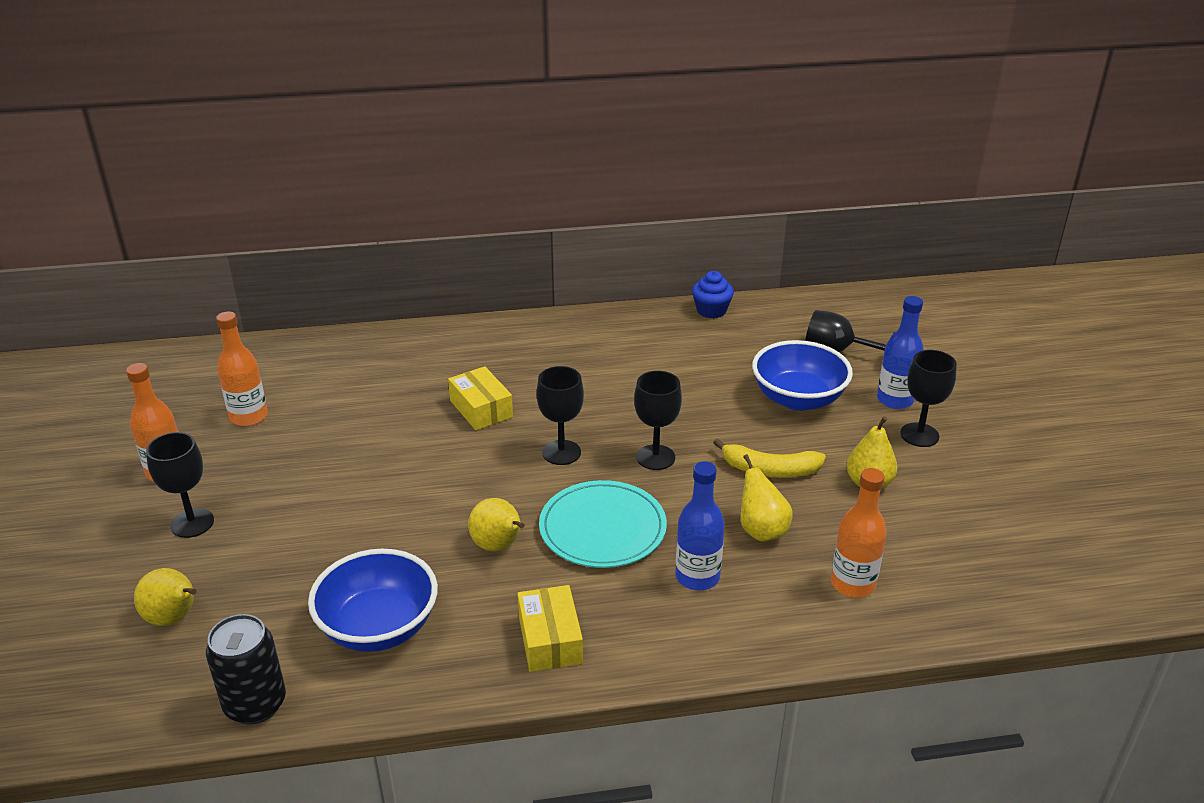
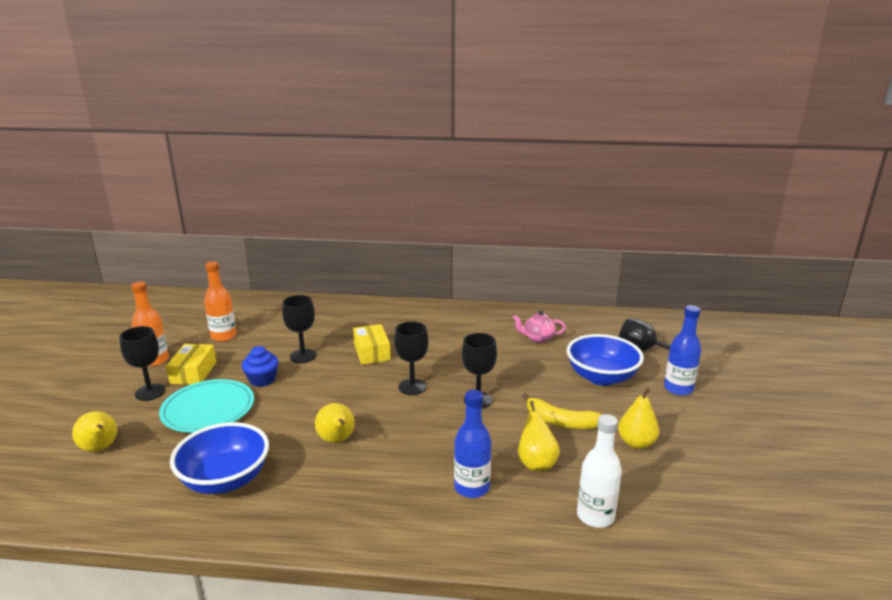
camera: 15 degrees right, 10 degrees down
(255, 704) = (113, 516): black can -> none
(550, 640) = (339, 512): yellow box -> yellow box (193, 372)
(602, 528) = (417, 441): turquoise plate -> turquoise plate (208, 409)
(697, 353) = (538, 338): none -> pink teapot
(711, 310) = (560, 314): blue cupcake -> blue cupcake (262, 380)
(852, 584) = (595, 516): orange bottle -> white bottle
(919, 435) = (690, 415): black goblet -> black goblet (303, 356)

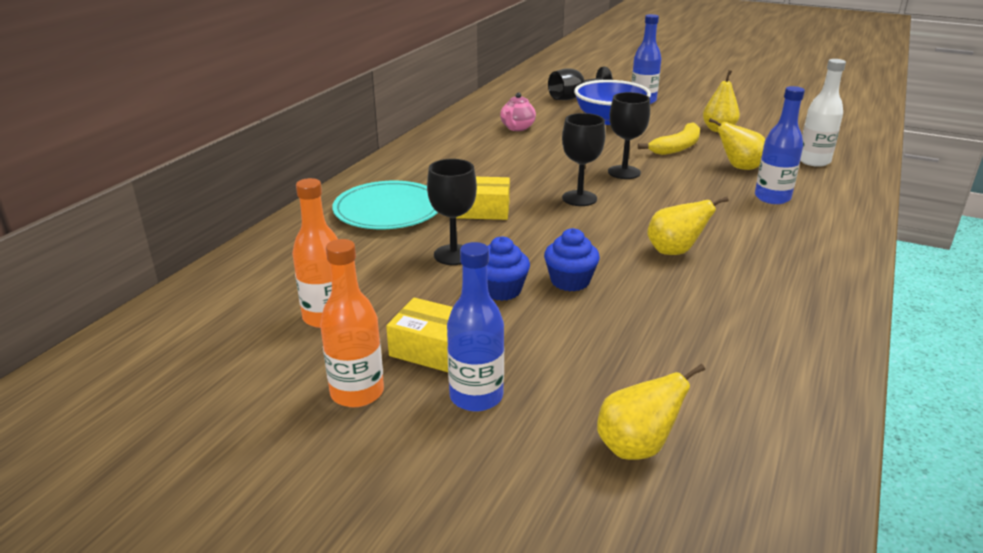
camera: 70 degrees left, 5 degrees up
(150, 392) = (476, 396): black goblet -> blue bottle
(208, 409) = (561, 338): turquoise plate -> turquoise plate (388, 210)
(225, 480) = (740, 330): blue bowl -> none
(279, 402) = (570, 281): none -> blue cupcake

